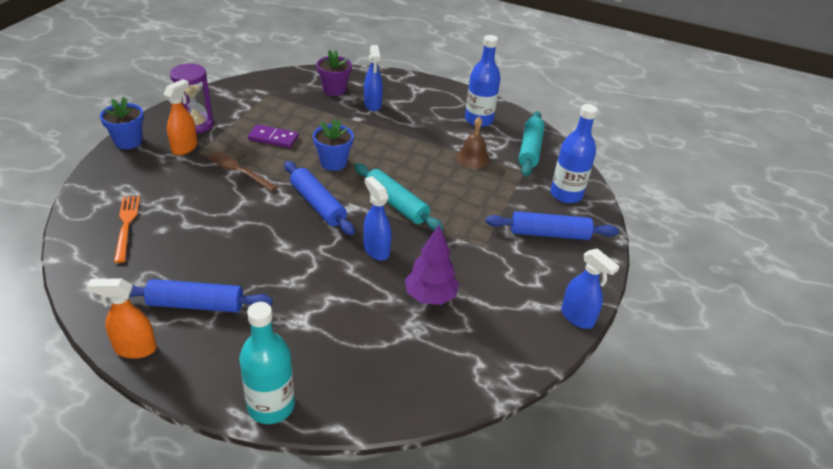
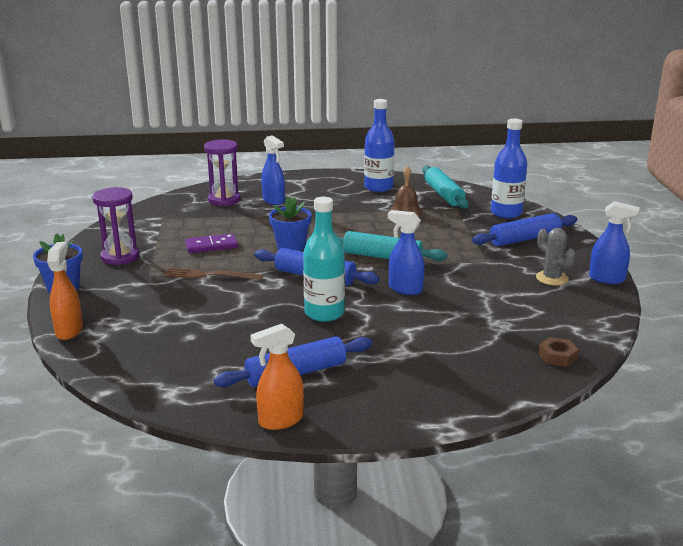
camera: 25 degrees left, 15 degrees down
(126, 225) = (149, 344): orange fork -> none
(185, 148) = (131, 276): orange spray bottle -> orange spray bottle (69, 330)
(271, 406) = (452, 410): turquoise bottle -> turquoise bottle (324, 313)
(334, 90) = (224, 200): purple flower pot -> purple hourglass
(425, 390) = (557, 356): none -> brown nut
(430, 297) = (486, 303): purple tree -> none
(523, 293) = (552, 278): none -> grey cactus

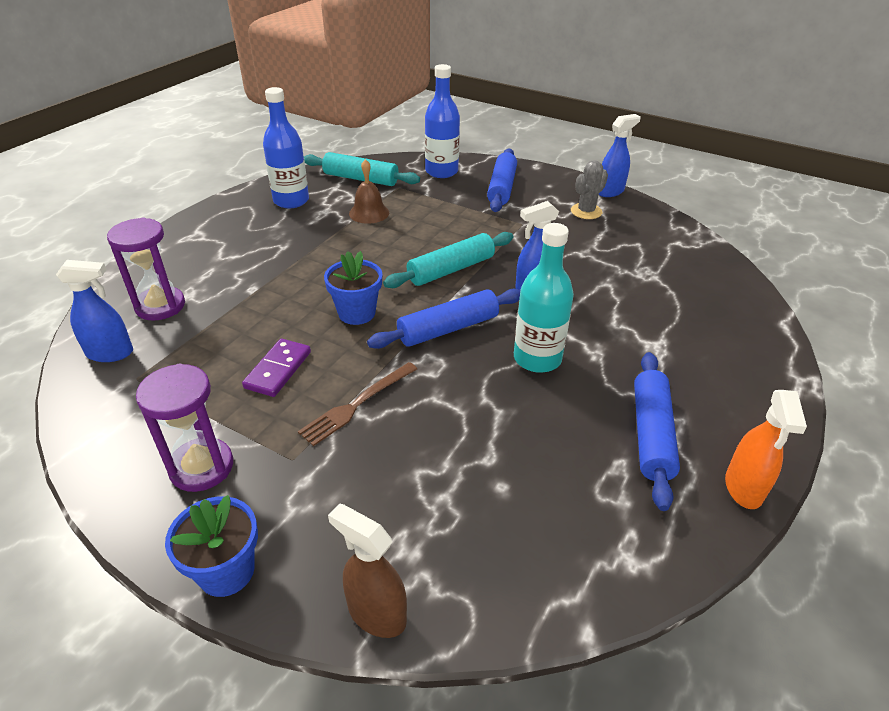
camera: 55 degrees left, 15 degrees up
(69, 330) = (376, 613): orange spray bottle -> brown spray bottle
(274, 201) = (221, 273): blue spray bottle -> blue spray bottle (110, 353)
(552, 278) = (586, 211): grey cactus -> grey cactus turned 45 degrees counterclockwise
(557, 356) = (719, 272): brown nut -> none

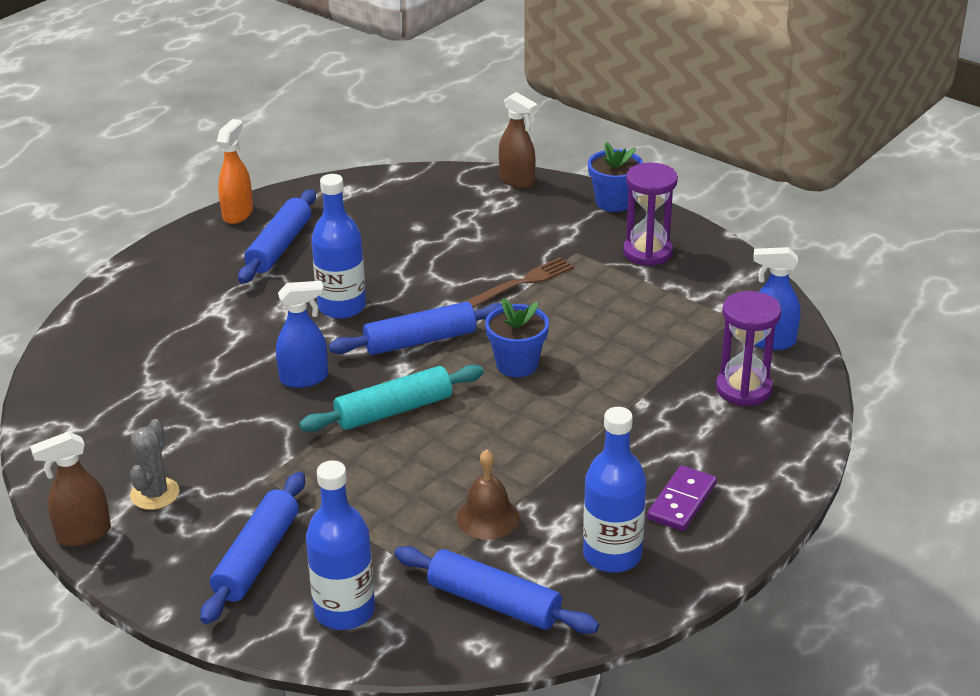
camera: 170 degrees left, 5 degrees down
(278, 370) = (597, 315): purple domino -> purple domino (682, 501)
(360, 179) = (494, 602): turquoise rolling pin -> blue rolling pin
(537, 358) = (342, 307): turquoise bottle -> blue bottle
(586, 211) = (155, 494): grey cactus -> grey cactus turned 45 degrees counterclockwise
(610, 191) = (83, 534): blue spray bottle -> brown spray bottle

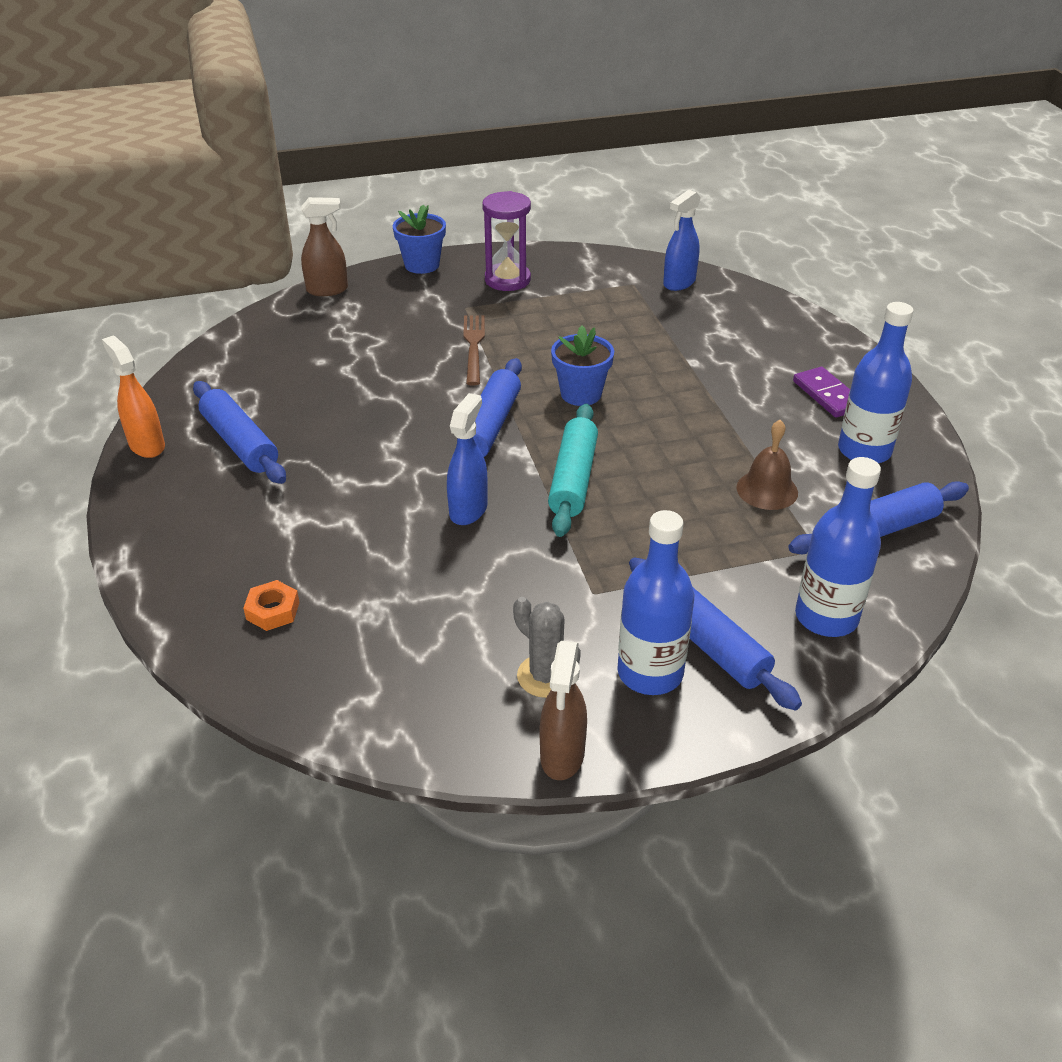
camera: 55 degrees left, 5 degrees up
(120, 350) = (273, 611): none -> orange nut
(342, 307) = (385, 446): blue bottle -> blue bottle (650, 673)
(743, 389) = (722, 316): purple hourglass -> none

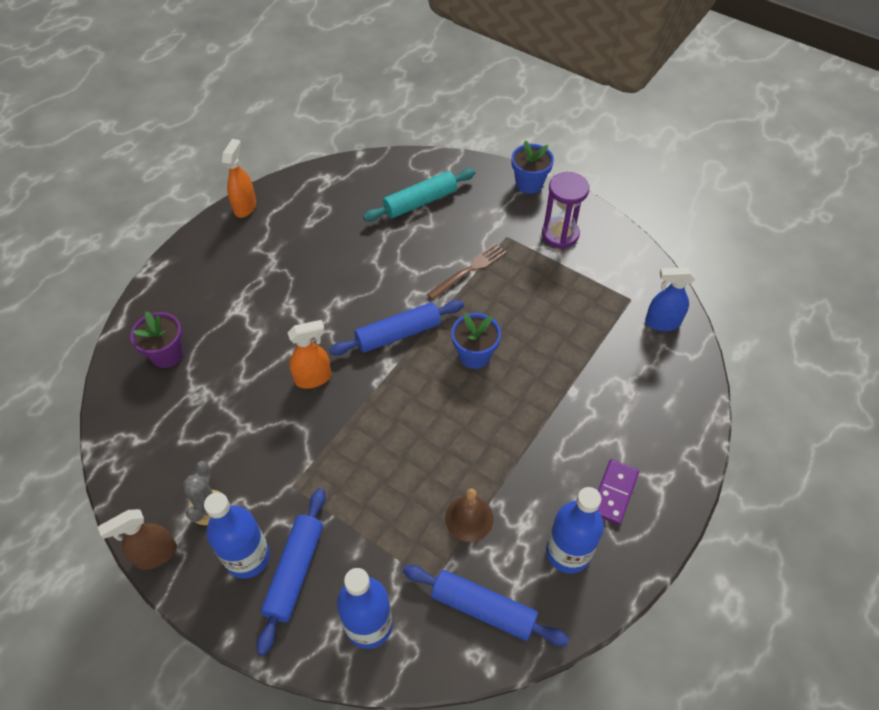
camera: 50 degrees right, 15 degrees up
(240, 443) = (280, 240): blue rolling pin -> none
(273, 611) = (167, 354): orange nut -> purple flower pot
(327, 290) = (454, 164): brown spray bottle -> none
(468, 510) = (313, 378): blue spray bottle -> orange spray bottle
(573, 479) = (385, 408): turquoise rolling pin -> turquoise rolling pin (420, 202)

